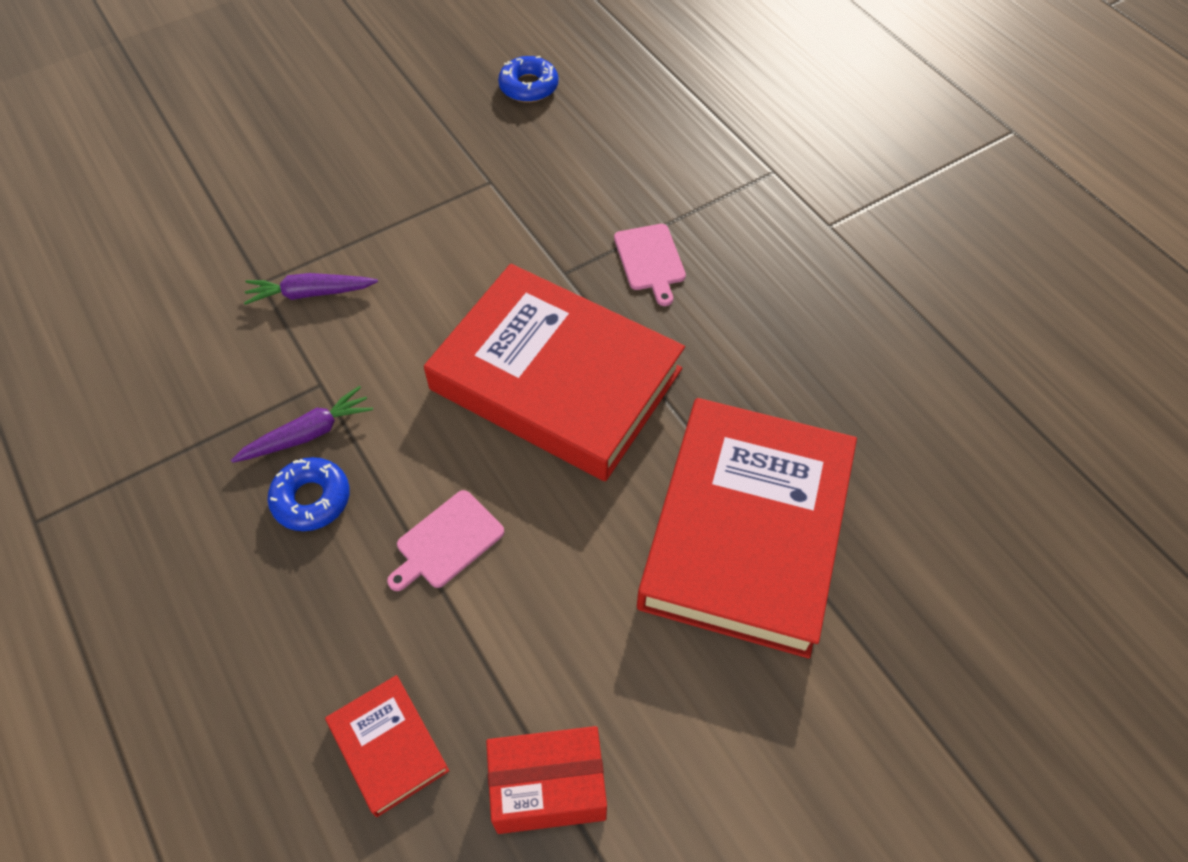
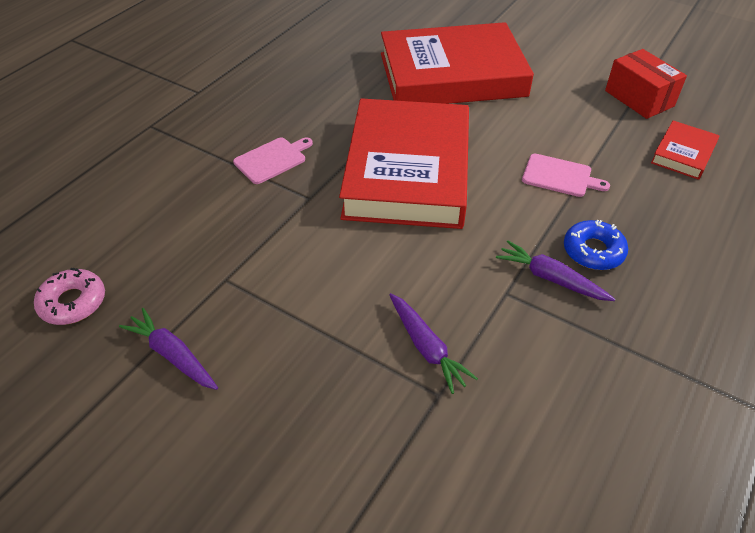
camera: 115 degrees left, 10 degrees down
(428, 133) = (173, 355): none -> purple carrot
(528, 86) = (73, 302): blue donut -> pink donut

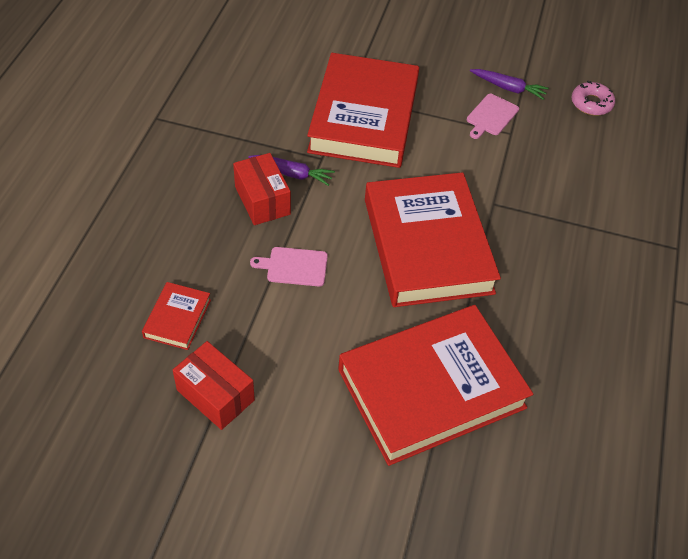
camera: 160 degrees right, 5 degrees up
(272, 159) = (546, 234): pink cutting board -> pink cutting board (491, 116)
(426, 347) = (363, 117): purple carrot -> red book
(593, 251) = (262, 200): blue donut -> red box

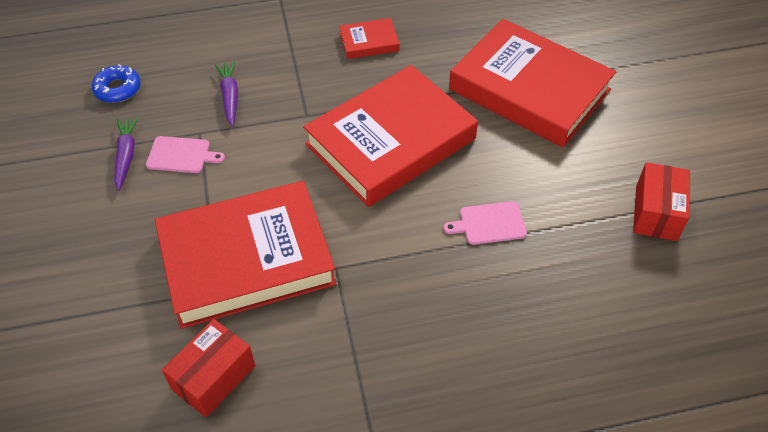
camera: 115 degrees left, 0 degrees up
(177, 318) = (616, 281): red book -> red book (369, 42)
(262, 200) = (430, 290): red box -> red box (213, 377)
(292, 174) = (375, 283): purple carrot -> purple carrot (230, 97)
(294, 266) = (489, 223): pink cutting board -> pink cutting board turned 105 degrees clockwise
(591, 103) = (117, 89): pink donut -> blue donut

